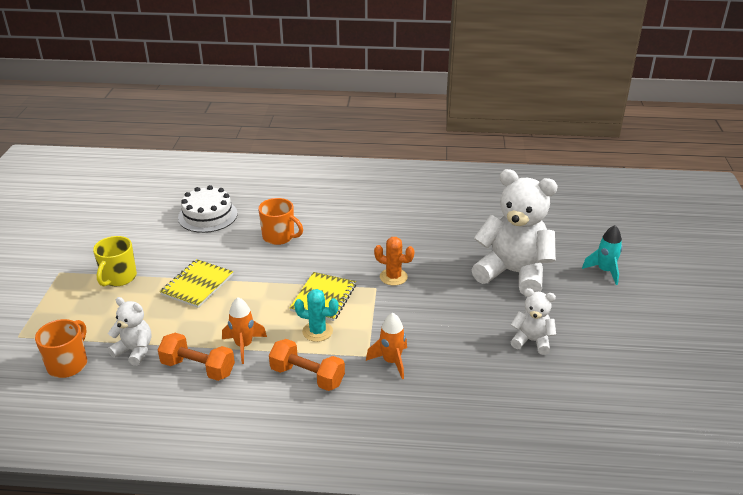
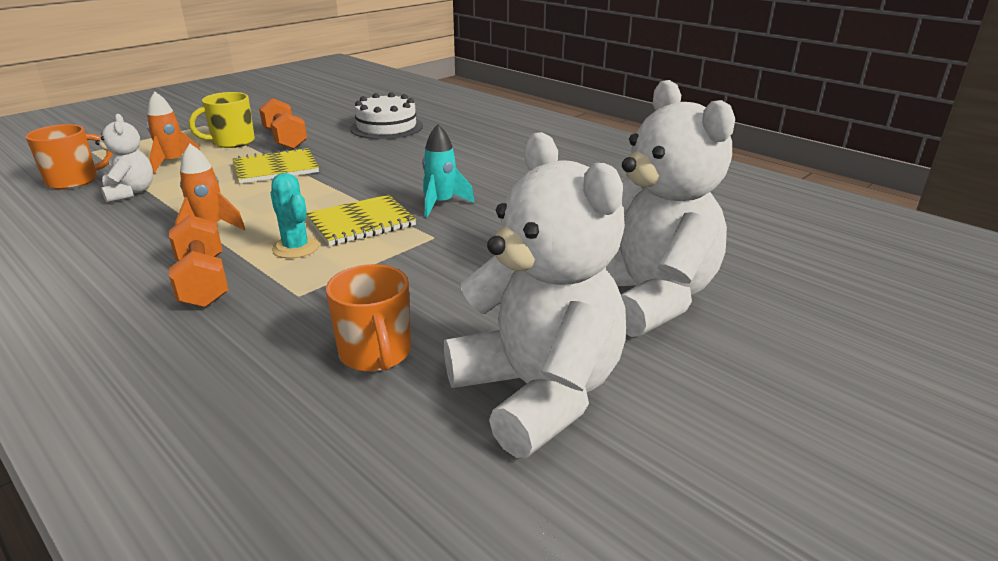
camera: 40 degrees right, 5 degrees down
(198, 368) = (140, 227): orange dumbbell -> orange dumbbell (285, 139)
(279, 237) = (418, 161): orange mug -> orange mug (376, 353)
(391, 362) = (309, 315): orange rocket -> orange rocket (173, 163)
(393, 277) = (472, 235): orange cactus -> none
(532, 341) = (538, 393): white teddy bear -> white teddy bear, size x2.02
(605, 271) = (829, 363): turquoise rocket -> turquoise rocket (441, 204)

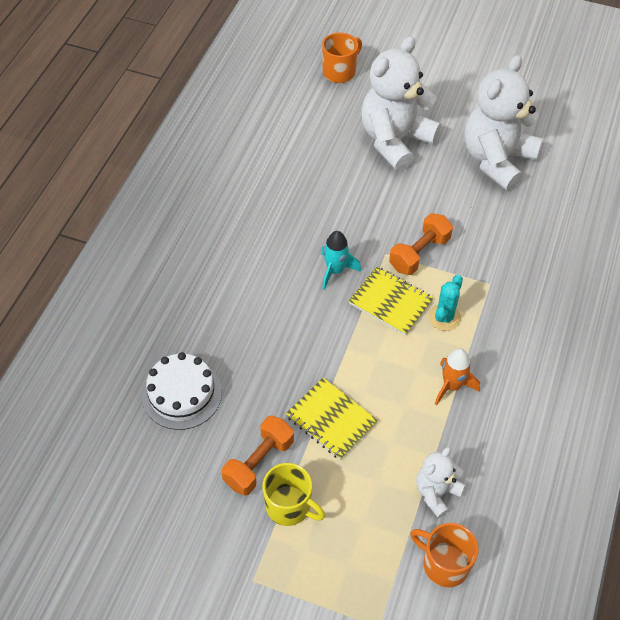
camera: 115 degrees left, 25 degrees up
(173, 163) = (364, 516): orange rocket -> none
(203, 282) = (509, 338): orange dumbbell -> orange dumbbell (419, 253)
(376, 353) = (511, 224): orange mug -> orange mug (340, 72)

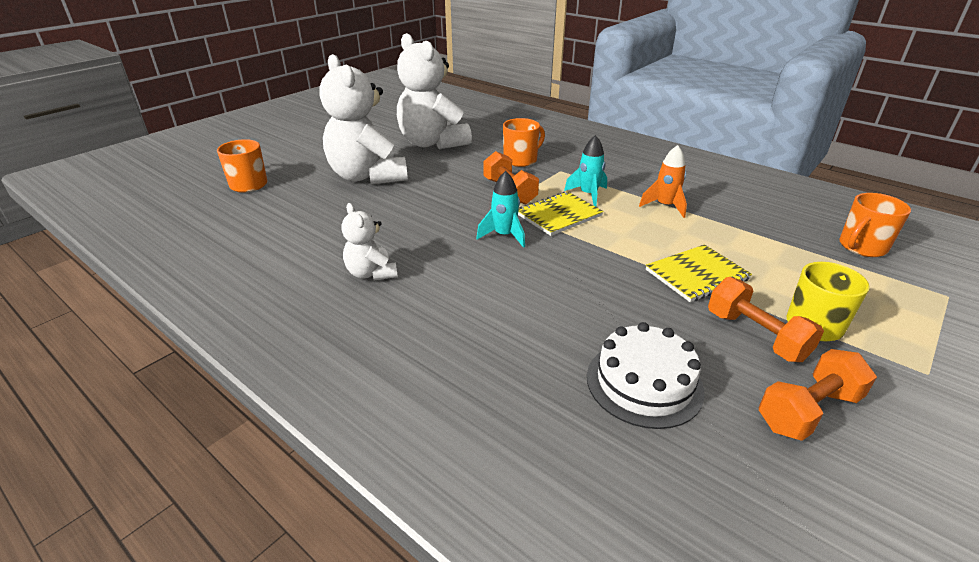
camera: 70 degrees left, 20 degrees down
(185, 492) = (808, 411): none -> orange dumbbell
(436, 493) = (783, 236): white teddy bear -> white teddy bear (371, 273)
(444, 317) = (588, 195): turquoise cactus -> turquoise rocket
(497, 245) = (521, 160): none -> orange mug

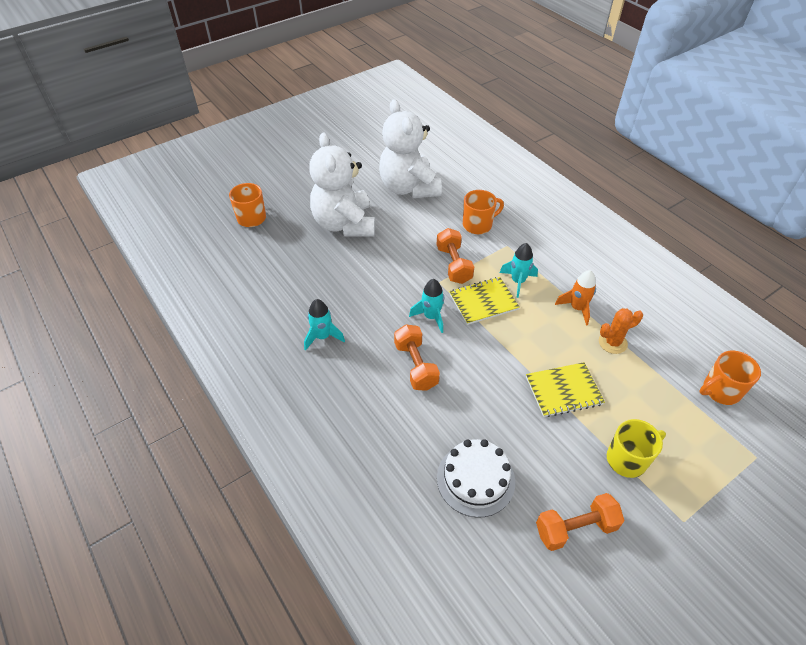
camera: 15 degrees right, 15 degrees up
(371, 273) = (322, 337): white teddy bear -> turquoise rocket
(721, 227) = (612, 342): none -> orange cactus
(756, 336) = (576, 458): orange dumbbell -> orange dumbbell (416, 365)

